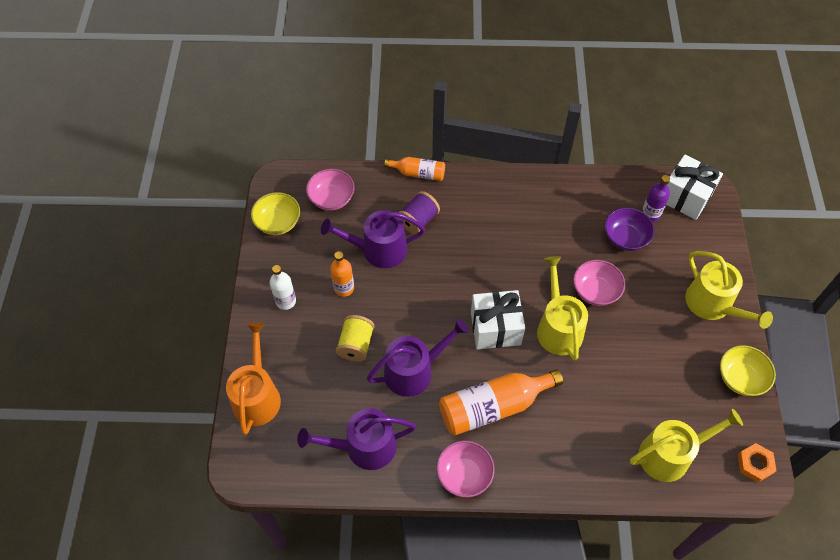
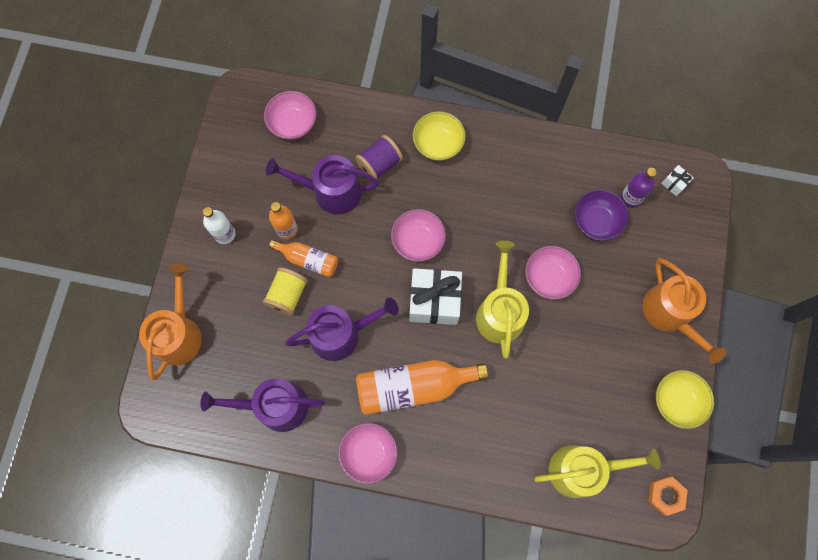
camera: 10 degrees right, 15 degrees up
(278, 223) = (232, 143): yellow bowl -> yellow bowl (438, 144)
(418, 173) = (391, 108): orange bottle -> orange bottle (308, 260)
(468, 279) = (418, 241): none -> pink bowl
(685, 197) = (674, 183): white gift -> white gift, size x0.43
(713, 305) = (670, 314): yellow watering can -> orange watering can

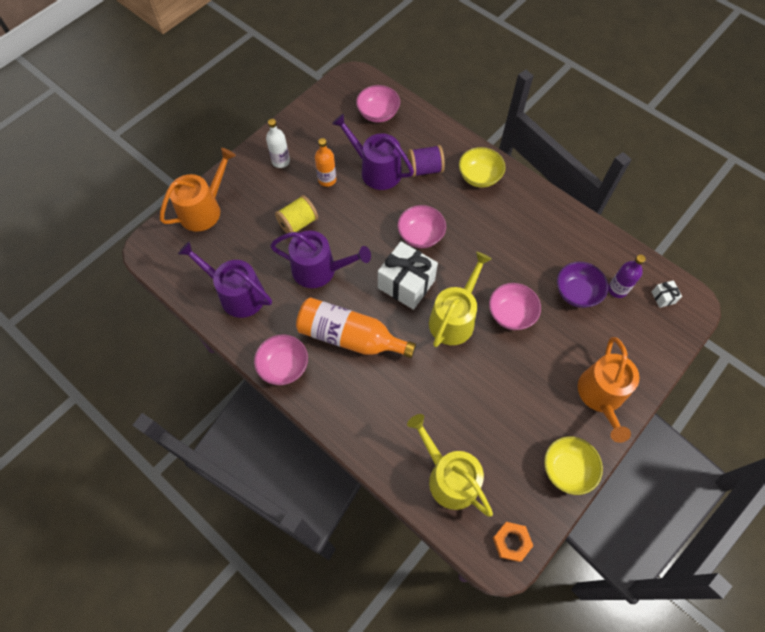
camera: 30 degrees right, 10 degrees down
(308, 260) = (329, 207): orange bottle -> none
(581, 469) = (449, 477): yellow watering can -> yellow watering can turned 150 degrees counterclockwise

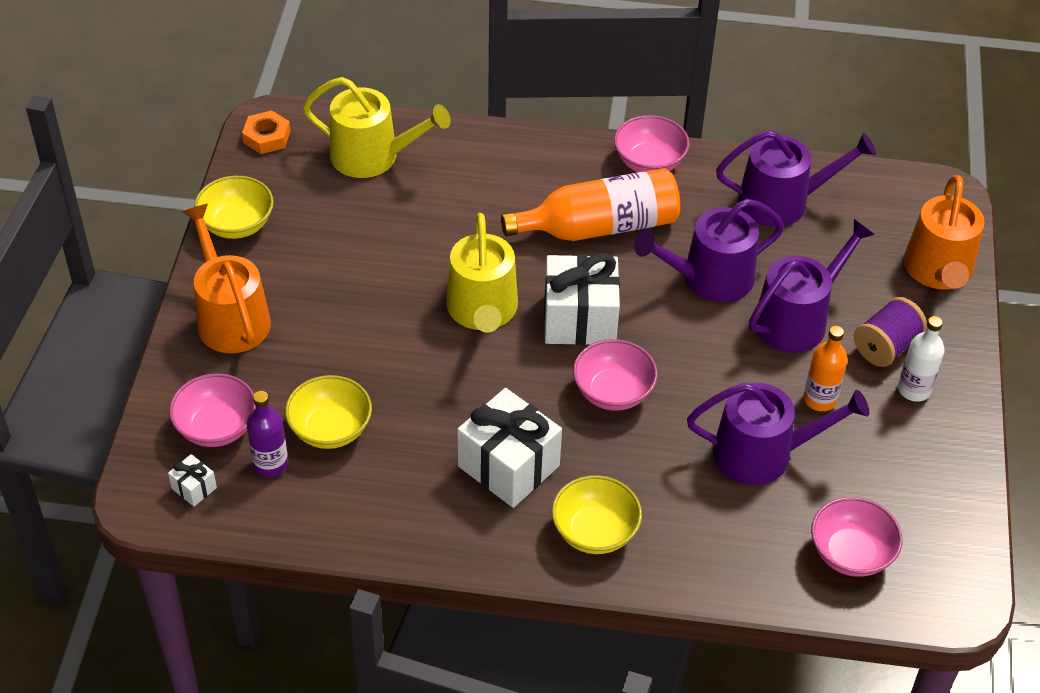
camera: 145 degrees right, 15 degrees down
(298, 223) = (797, 319): yellow spool -> purple watering can
(425, 169) = (690, 496): purple spool -> purple spool (886, 347)
(498, 226) = (508, 466): none -> white gift
(511, 314) = (409, 354): pink bowl -> pink bowl (216, 427)
(576, 292) = (330, 429): purple bowl -> yellow bowl

